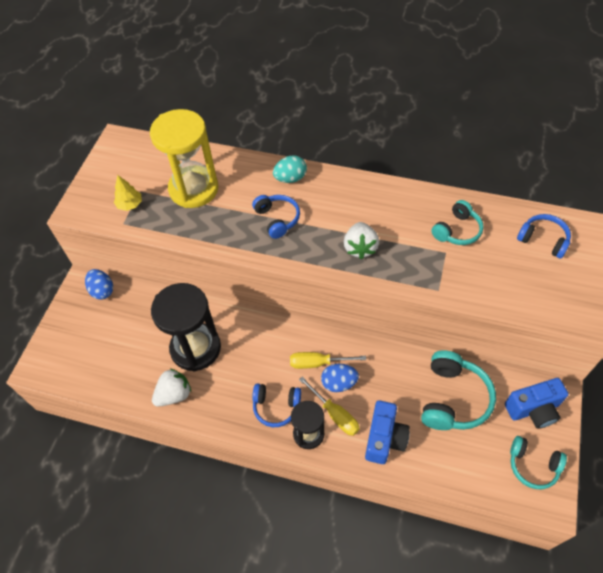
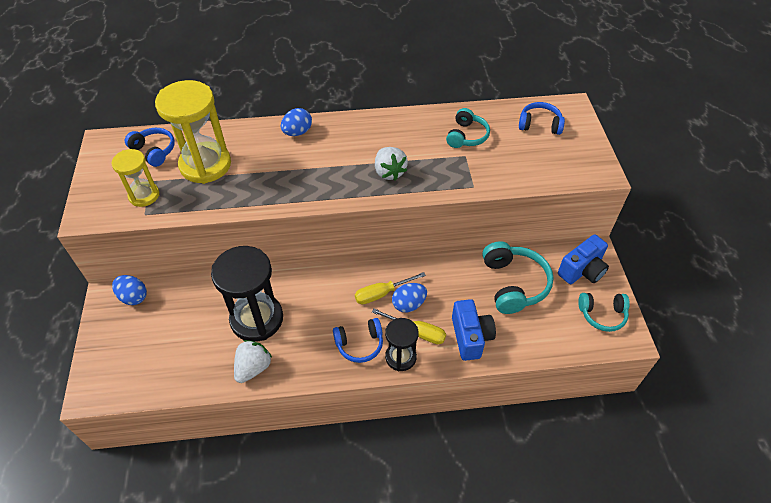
camera: 25 degrees left, 5 degrees down
(130, 204) = (144, 195): yellow tree -> yellow hourglass
(277, 219) = (301, 169): blue headphones -> blue headphones (154, 151)
(290, 178) = (297, 132): turquoise egg -> blue egg

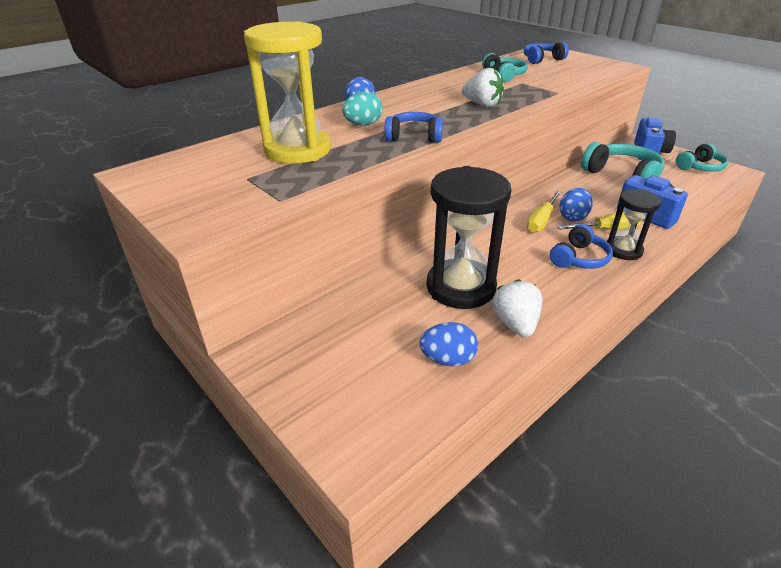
camera: 35 degrees left, 15 degrees down
(133, 297) = (292, 337): blue egg -> blue egg (448, 359)
(144, 195) = (256, 189): yellow hourglass -> none
(154, 151) = (218, 159): blue headphones -> blue headphones (414, 137)
(276, 155) = (363, 125): none -> turquoise egg

